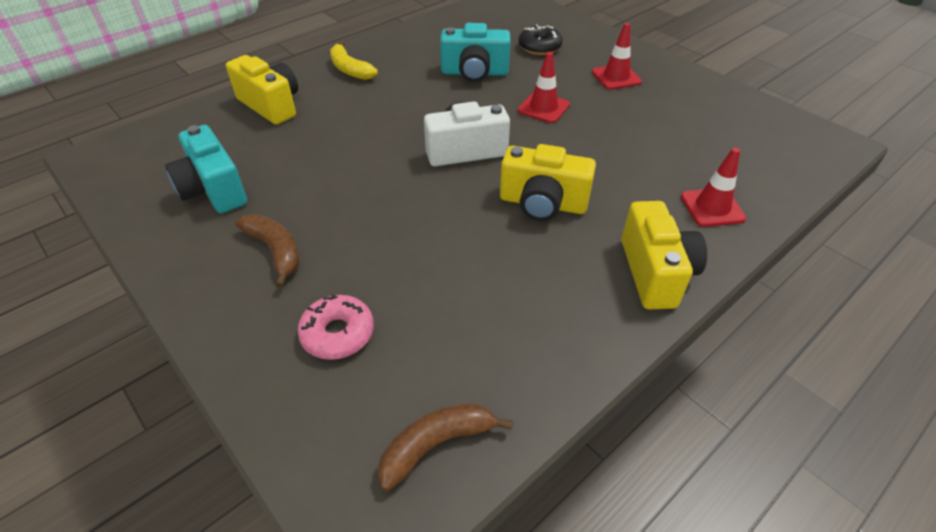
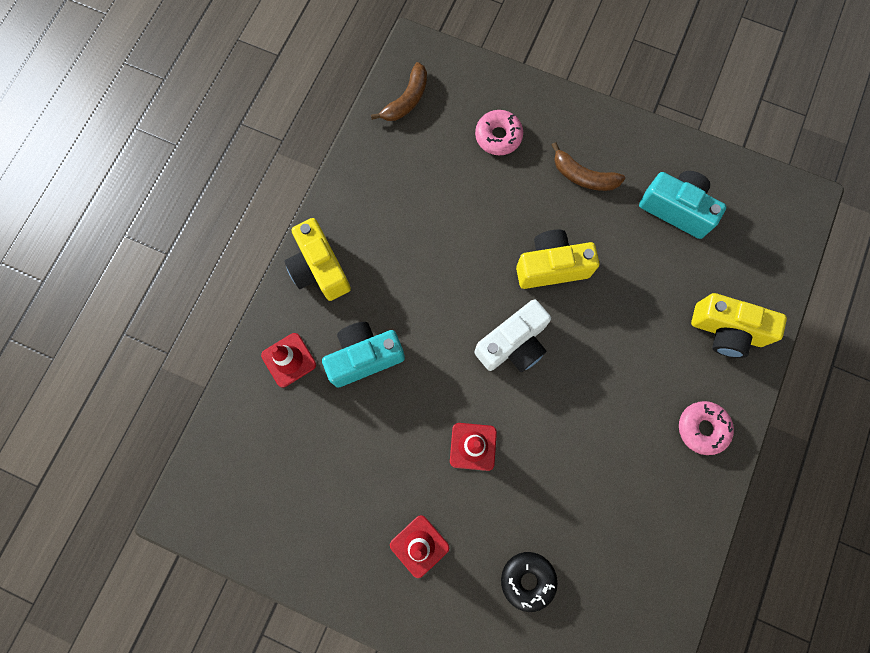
camera: 155 degrees right, 30 degrees up
(350, 69) = (702, 428): yellow banana -> pink donut
(474, 73) = (571, 483): turquoise camera -> turquoise camera (364, 357)
(542, 203) = (421, 305): yellow camera -> yellow camera (551, 267)

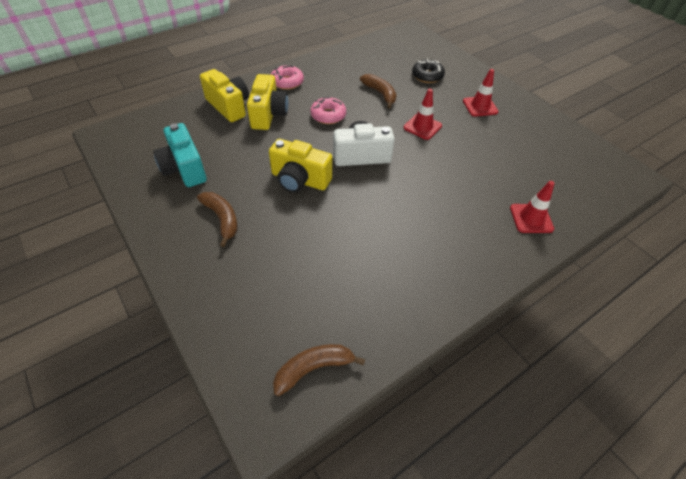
camera: 150 degrees left, 25 degrees down
(319, 269) = (480, 264): yellow camera -> yellow camera (268, 114)
(364, 357) = (470, 194): turquoise camera -> none
(498, 136) = (258, 283): pink donut -> pink donut (328, 115)
(566, 485) = (380, 94): none -> brown banana

